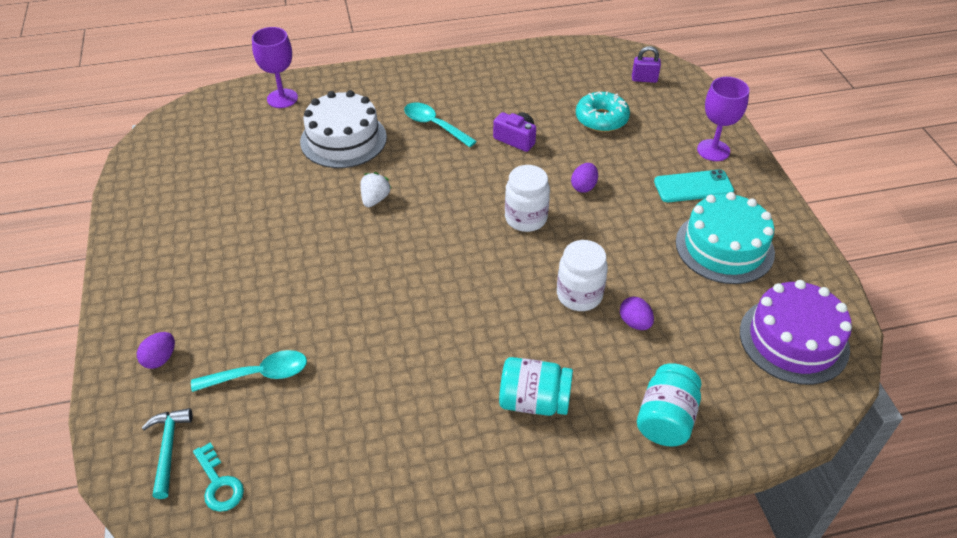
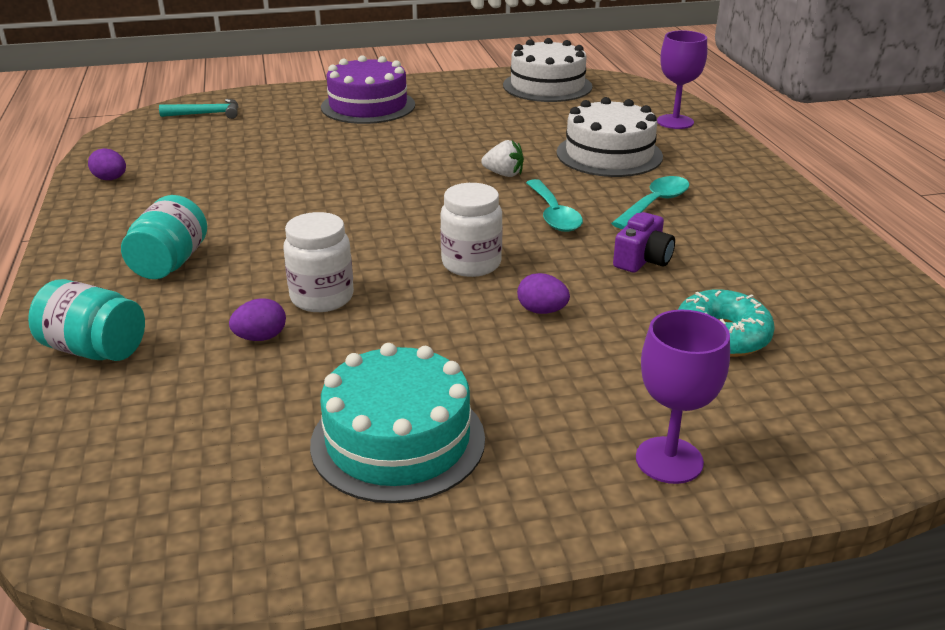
camera: 90 degrees right, 15 degrees down
(160, 359) = (300, 104): purple egg -> purple egg (110, 179)
(169, 165) = (547, 86): none -> white cake
(219, 483) = (162, 132): turquoise key -> none
(259, 374) = (268, 137): turquoise spoon -> turquoise spoon (553, 214)
(644, 79) = (873, 392): purple padlock -> none
(693, 187) = (555, 422): turquoise phone -> none
(793, 340) = (170, 492): purple cake -> purple cake (368, 106)

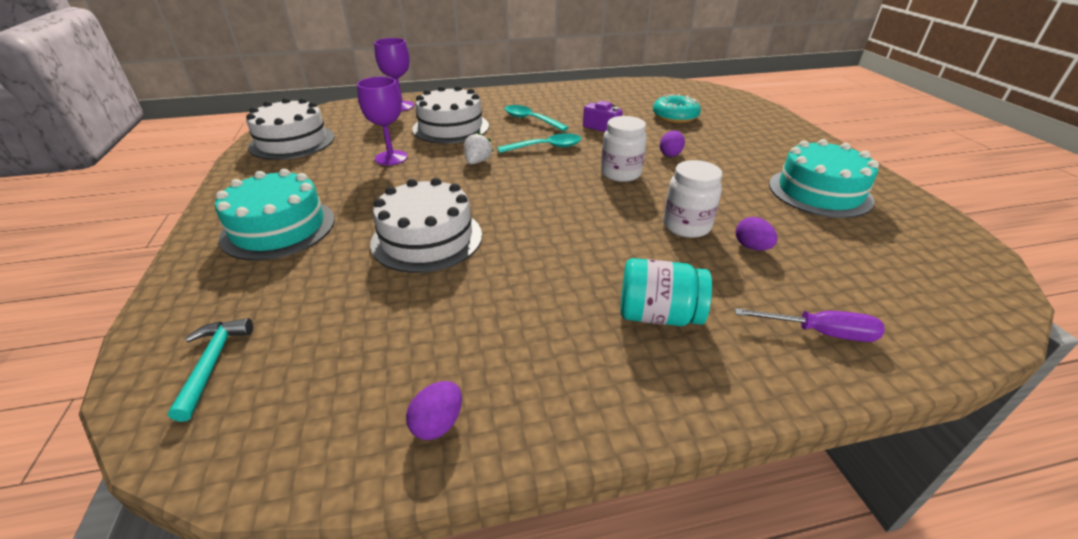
camera: 90 degrees left, 5 degrees up
(95, 349) = (820, 332): turquoise jar -> purple screwdriver
(335, 160) = (427, 238): none -> white cake
(368, 106) = (278, 228): purple cake -> turquoise cake
(669, 460) = (780, 133): purple goblet -> purple goblet (391, 158)

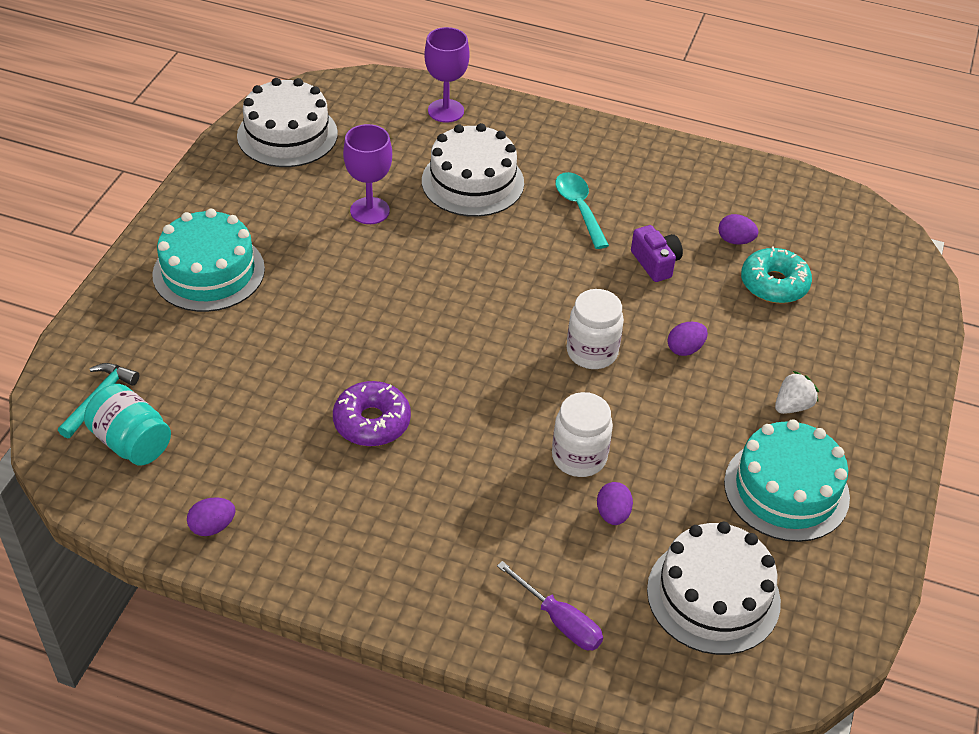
camera: 30 degrees right, 10 degrees up
(427, 238) = (324, 349): white cake -> white cake (713, 595)
(477, 162) = (454, 259): white strawberry -> white strawberry (792, 406)
(514, 267) = (372, 422): none -> purple donut
(546, 147) = (550, 269): turquoise spoon -> none
(631, 108) = (735, 240): none -> purple egg
(658, 315) = (444, 532): turquoise jar -> turquoise jar (132, 442)

